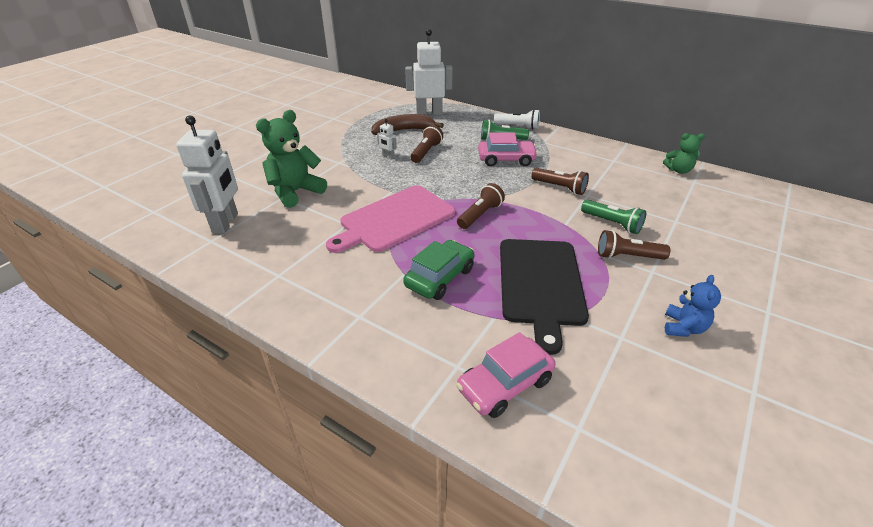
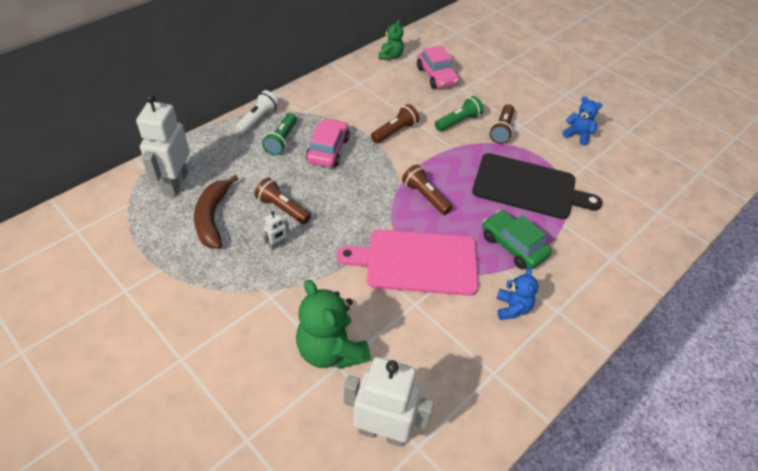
camera: 80 degrees left, 10 degrees up
(355, 282) = (512, 308): none -> blue teddy bear
(394, 219) = (417, 262): pink cutting board -> pink cutting board turned 120 degrees clockwise
(505, 384) = (627, 236): pink car -> pink car (436, 76)

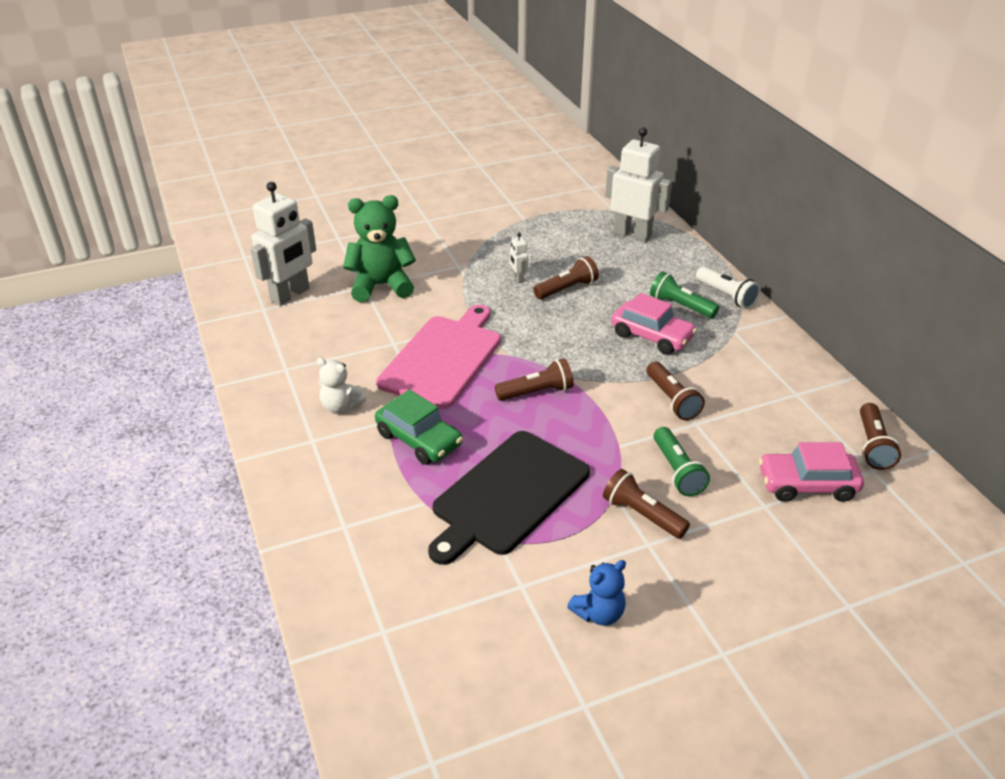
camera: 115 degrees right, 10 degrees down
(212, 218) = (573, 249): brown banana -> none
(390, 56) = (872, 446): green teddy bear -> brown flashlight
(512, 308) = (341, 406): blue teddy bear -> white teddy bear
(513, 246) = (419, 439): green car -> green car turned 60 degrees clockwise

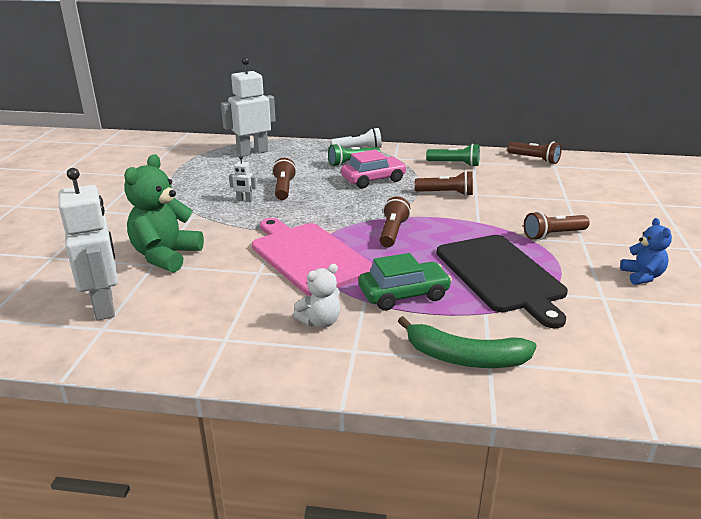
camera: 60 degrees left, 10 degrees down
(340, 509) = (465, 358): none -> green banana
(677, 471) = (518, 212): green flashlight -> green flashlight (455, 164)
(807, 484) = (555, 183): pink car -> none

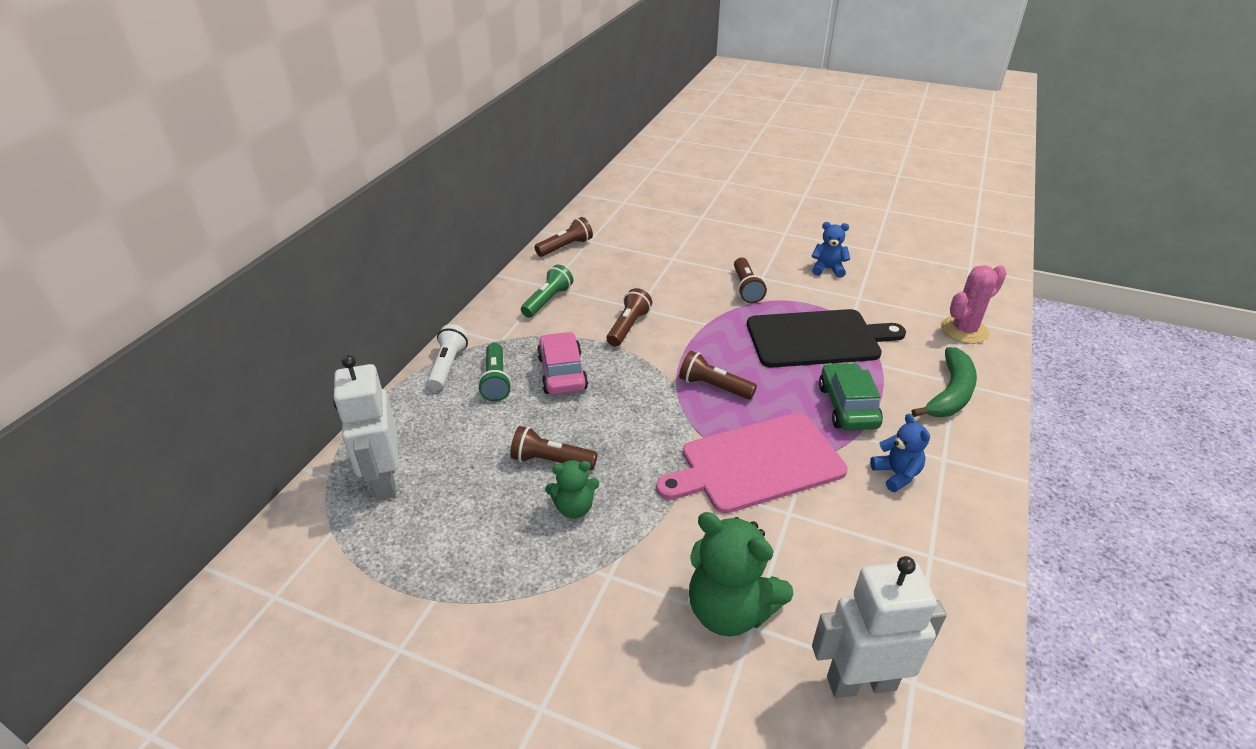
camera: 75 degrees left, 10 degrees up
(244, 200) = (574, 508): white robot -> green teddy bear
(320, 321) = (896, 474): white teddy bear -> blue teddy bear
(607, 374) = (964, 330): none -> pink cactus

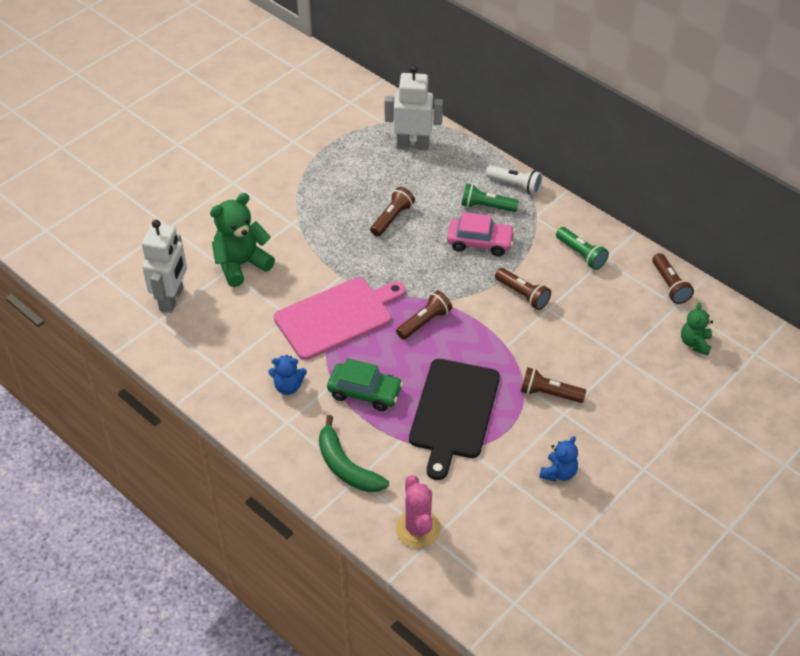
camera: 110 degrees right, 10 degrees up
(574, 508) = (347, 220): green teddy bear -> green teddy bear (695, 343)
(757, 463) = (337, 317): pink cutting board -> pink cutting board turned 60 degrees clockwise

